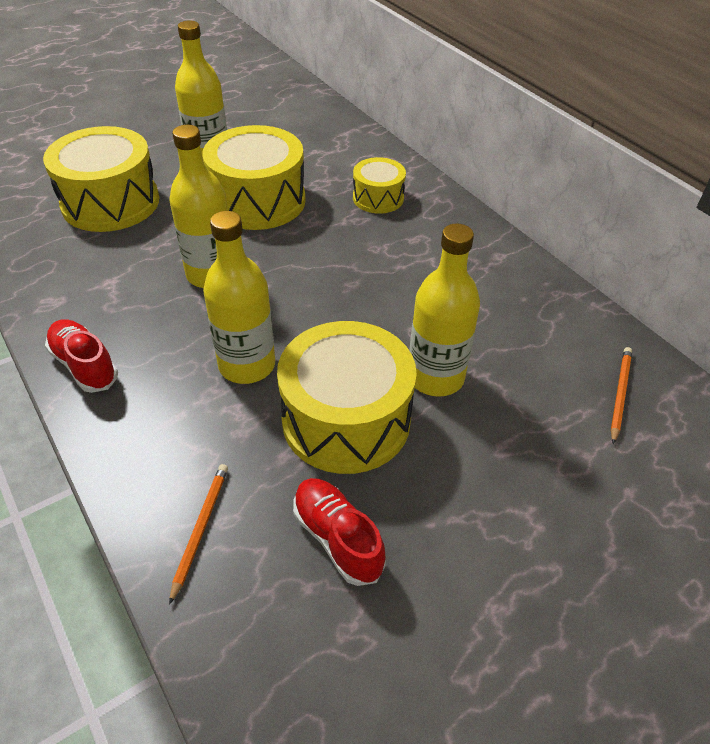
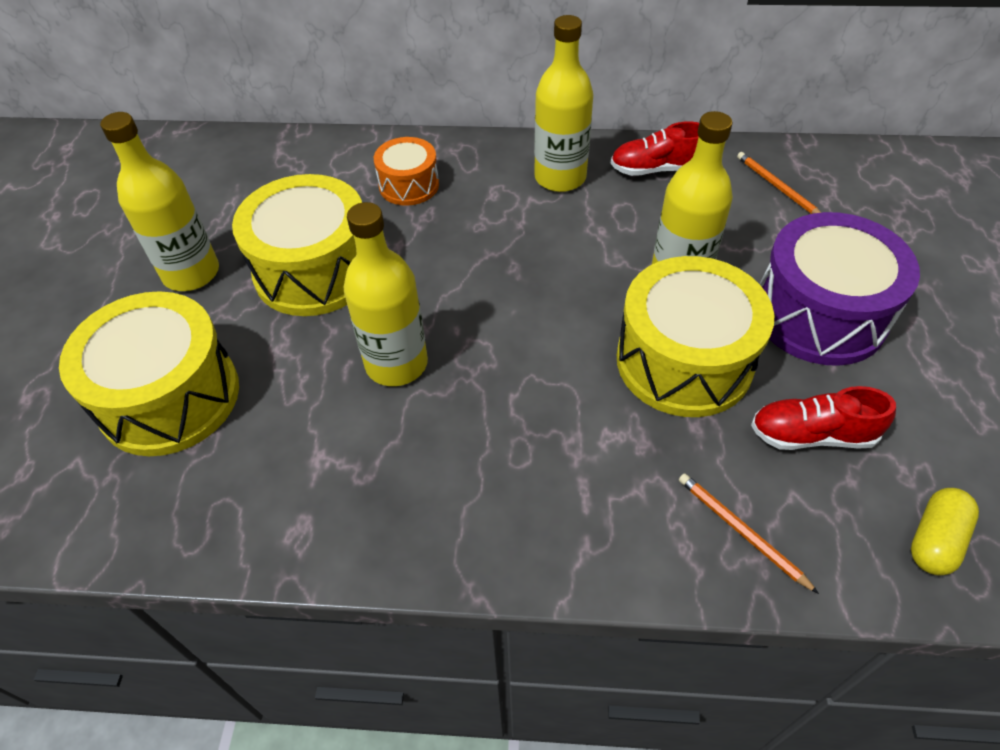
camera: 50 degrees left, 5 degrees up
(84, 365) = (440, 539): red shoe -> red shoe (656, 169)
(247, 365) = (557, 398): yellow bottle -> yellow bottle (560, 177)
(288, 680) = (935, 540): none -> yellow capsule
(378, 198) = (409, 185): yellow drum -> orange drum
(486, 488) = (819, 314): none -> purple drum

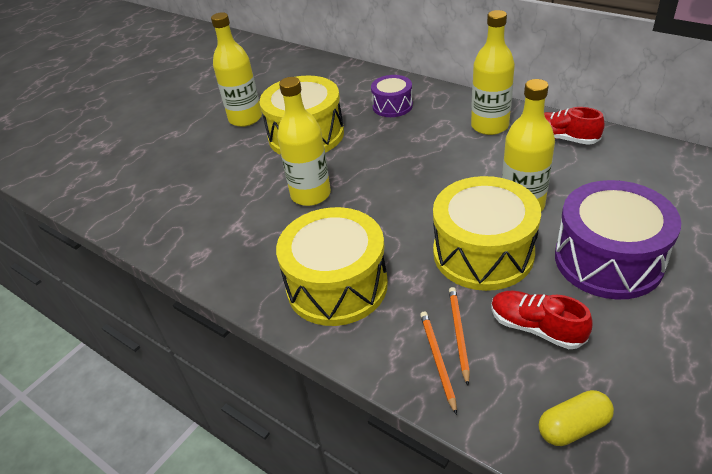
camera: 35 degrees right, 10 degrees down
(170, 397) = (191, 172): yellow drum -> yellow drum (337, 285)
(409, 185) = (392, 106): orange drum -> purple drum
(777, 187) = (646, 173): orange pencil -> orange pencil (458, 334)

